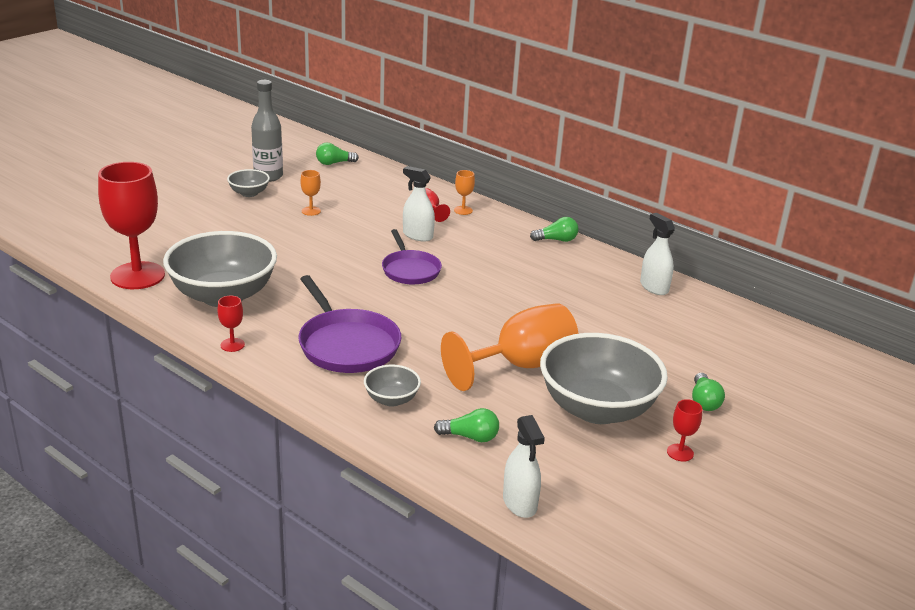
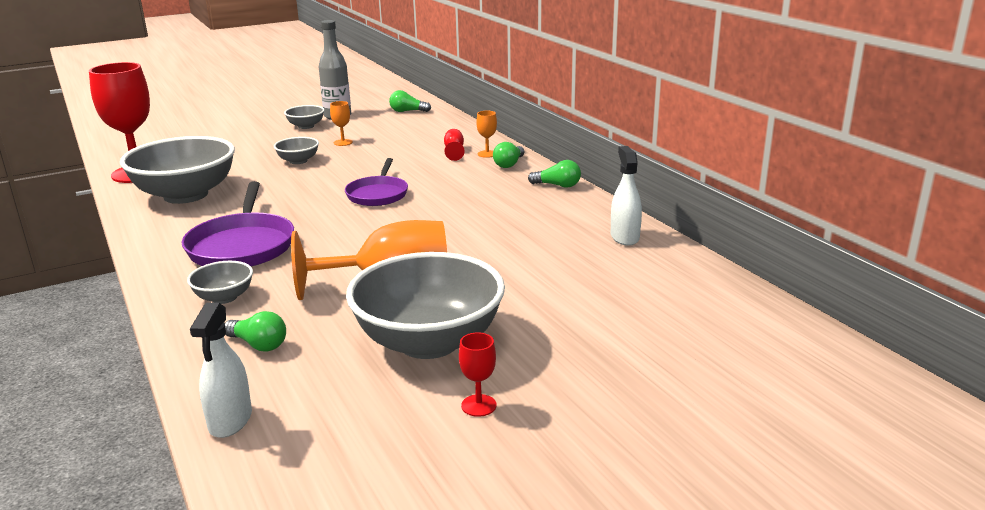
camera: 25 degrees right, 5 degrees down
(232, 345) = (143, 232): red goblet -> none
(291, 239) = (298, 161): none -> grey bowl
(417, 235) = (418, 169): white spray bottle -> none
(704, 401) = (568, 356): green light bulb -> green light bulb (509, 164)

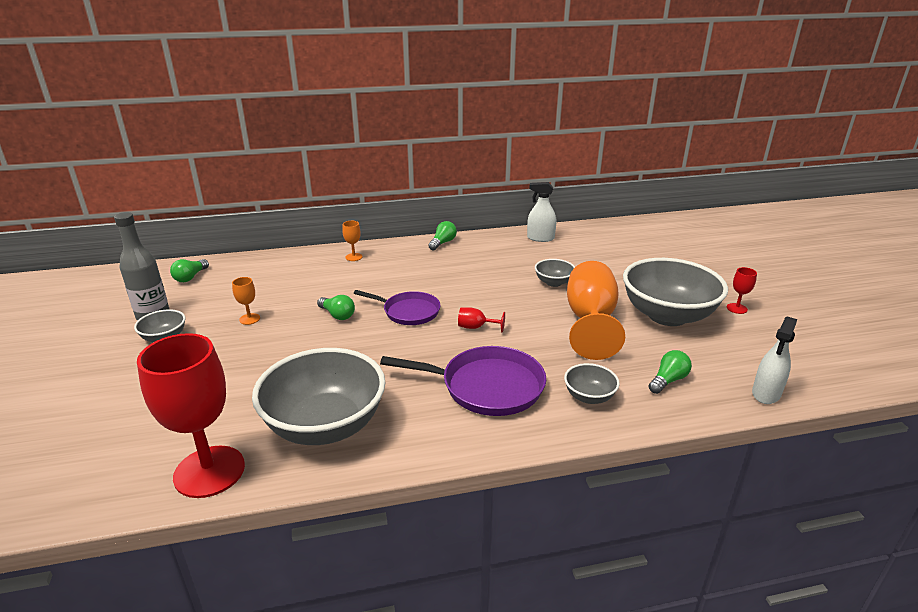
camera: 75 degrees left, 5 degrees up
(230, 420) = (766, 393): white spray bottle -> white spray bottle turned 105 degrees clockwise
(298, 161) = (281, 348): grey bowl -> grey bowl (553, 282)
(454, 151) = (334, 269): red goblet -> red goblet (476, 327)
(509, 164) = (385, 252): green light bulb -> green light bulb (337, 315)

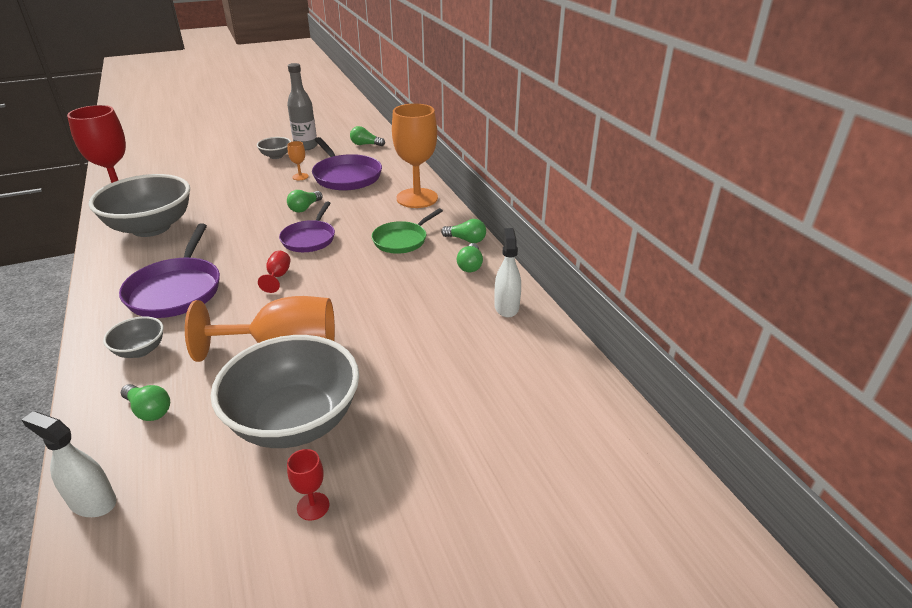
camera: 80 degrees right, 5 degrees up
(272, 291) = (346, 176): none -> purple pan
(354, 257) = (417, 198): orange goblet -> orange goblet, size x2.43
(432, 268) = (402, 240): none -> green pan
(483, 245) = (470, 265): none -> green light bulb
(553, 282) = (379, 322): grey bowl -> none

